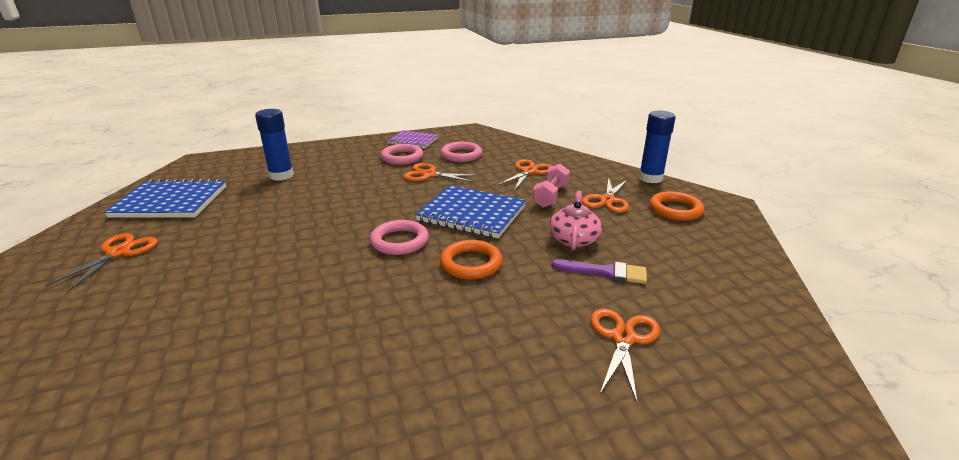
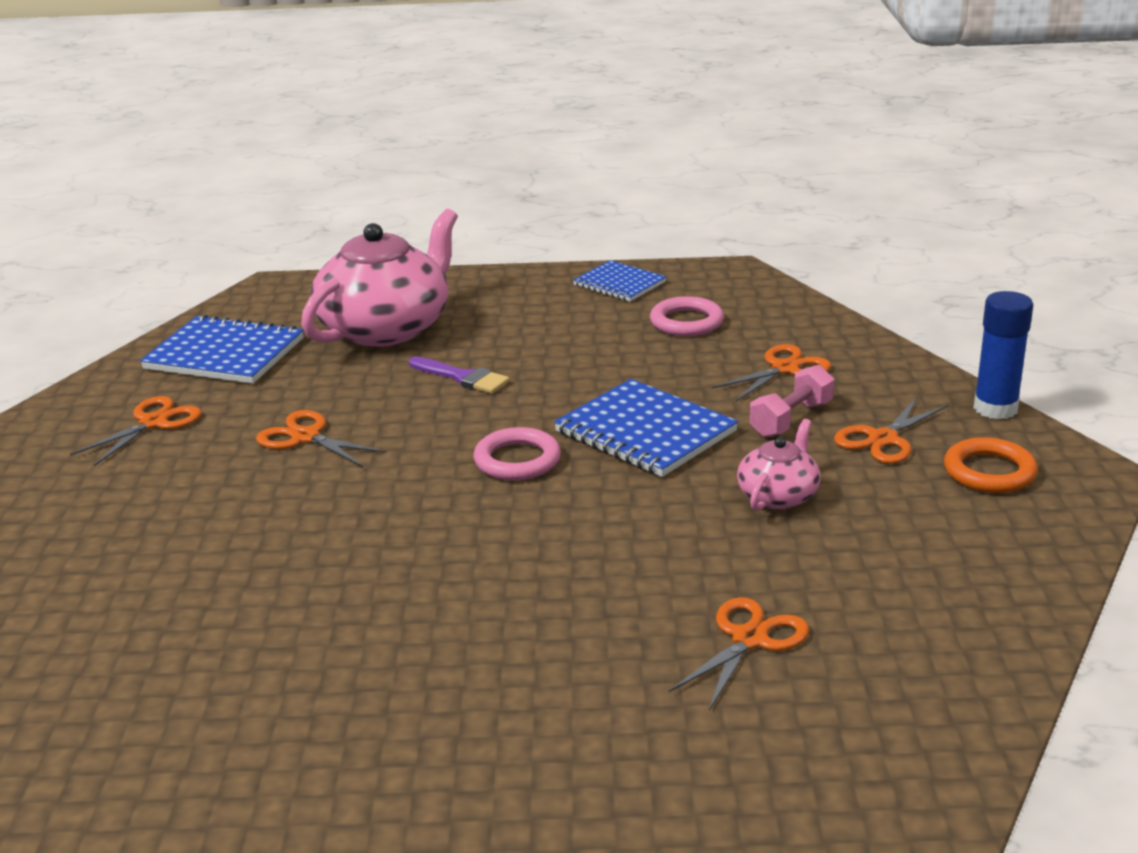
camera: 20 degrees right, 0 degrees up
(281, 176) = (386, 328): blue glue stick -> pink teapot
(402, 157) = (585, 316): pink ring -> none
(413, 141) = (619, 284): purple notebook -> blue notebook
(429, 174) = (613, 354): orange scissors -> orange scissors (305, 437)
(471, 263) = (602, 508): orange ring -> none
(605, 272) = (791, 551): purple brush -> purple brush (462, 377)

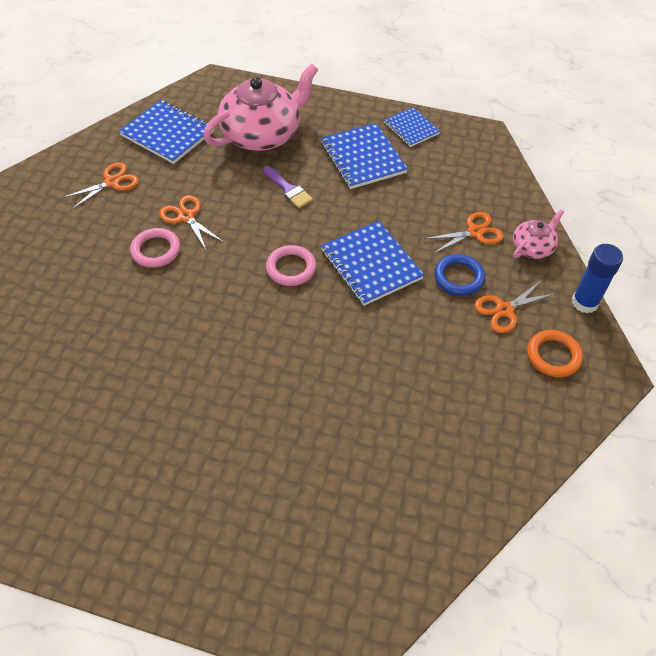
camera: 15 degrees right, 25 degrees up
(563, 325) = (363, 158): none -> blue notebook
(686, 322) = (435, 174): pink ring -> pink ring (156, 250)
(749, 639) = (356, 447): orange scissors -> none
(778, 495) = (422, 339): pink teapot -> pink teapot (533, 247)
(791, 419) = (459, 277): pink dumbbell -> blue ring

